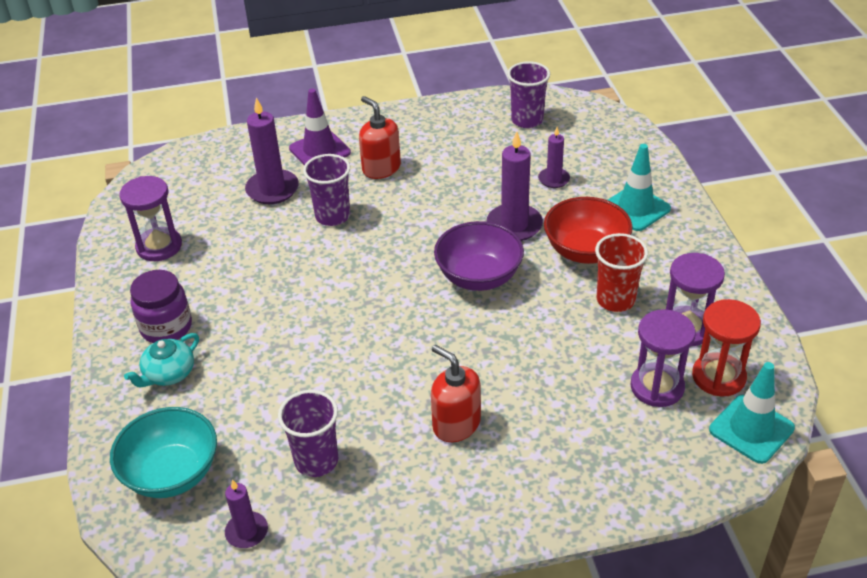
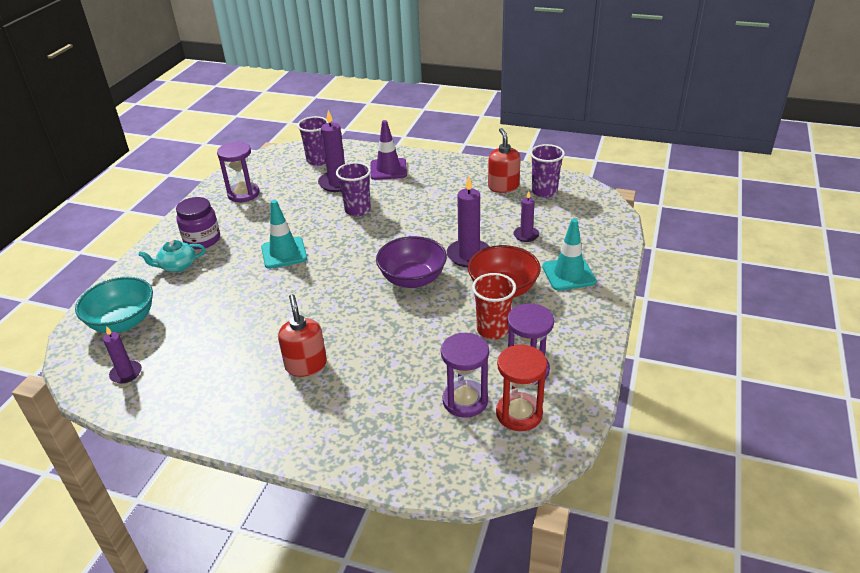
camera: 30 degrees right, 5 degrees down
(316, 461) = (204, 350): purple cup -> purple cup (318, 160)
(381, 168) = (416, 191): red soap dispenser -> red soap dispenser (503, 186)
(751, 429) = (508, 462): turquoise traffic cone -> turquoise traffic cone (284, 253)

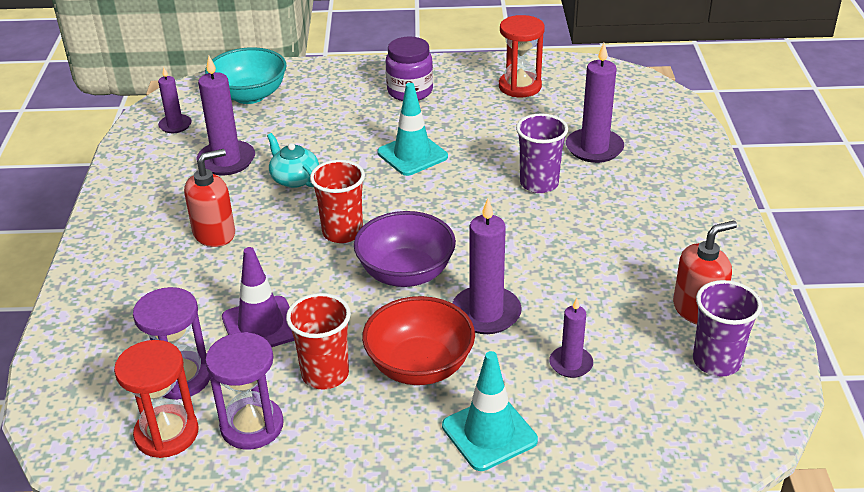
camera: 70 degrees right, 0 degrees up
(177, 266) = (354, 93): turquoise teapot -> turquoise teapot (294, 179)
(210, 347) = (226, 161): none -> purple candle
(243, 194) = (520, 86): purple hourglass -> red hourglass
(318, 160) = (640, 116): purple cup -> none
(350, 299) = (342, 232): none -> red cup
(388, 169) = (662, 181): purple traffic cone -> purple traffic cone (261, 326)

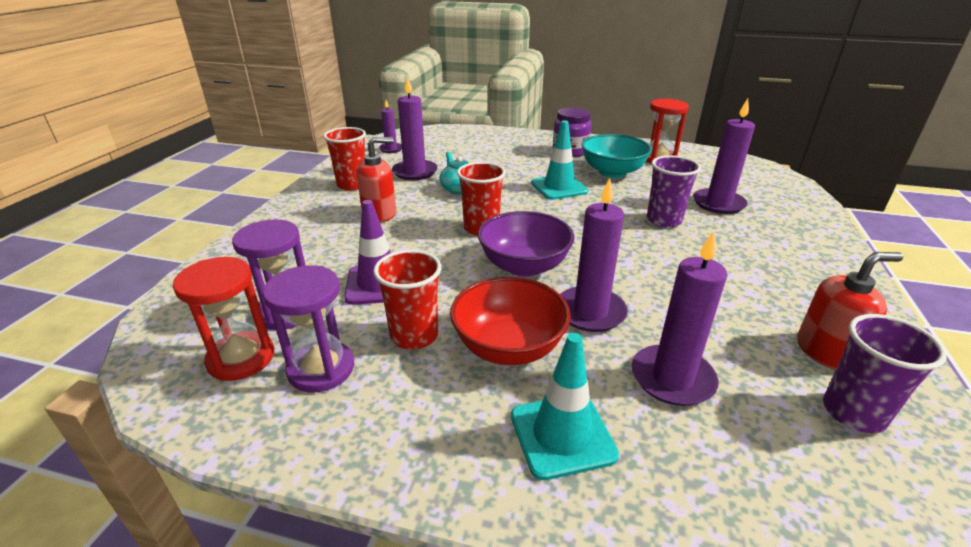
camera: 15 degrees right, 5 degrees down
(156, 196) = (352, 185): none -> red cup
(250, 95) = (451, 140): turquoise bowl -> turquoise bowl (612, 172)
(571, 364) = (672, 378): purple candle -> purple candle, size x1.69

